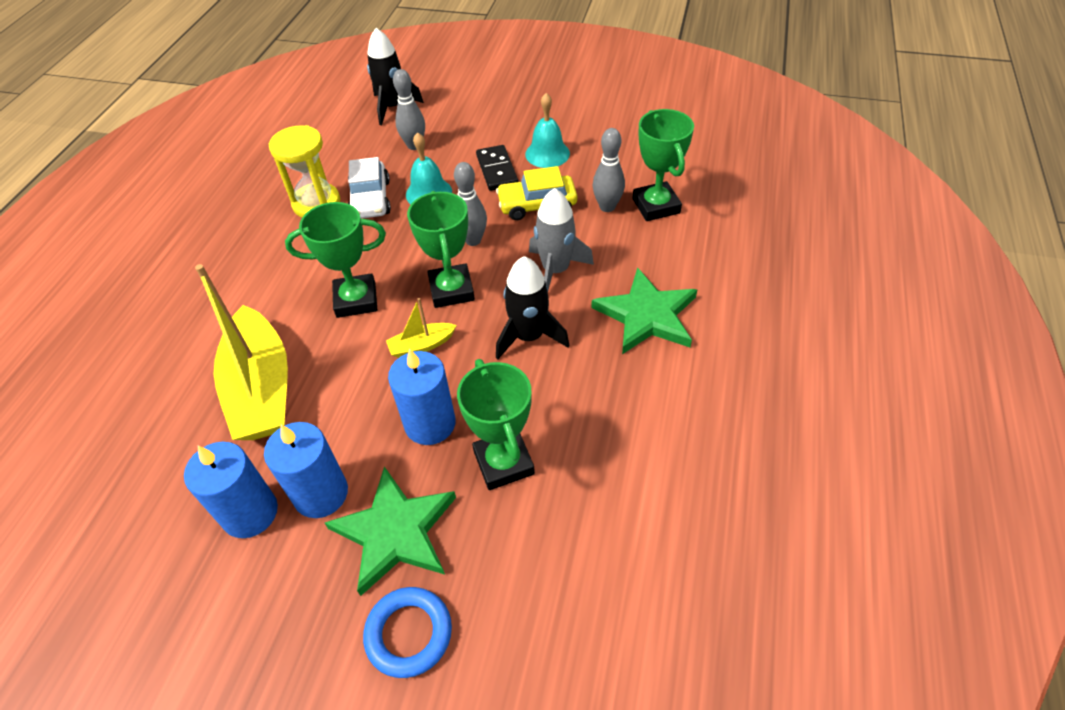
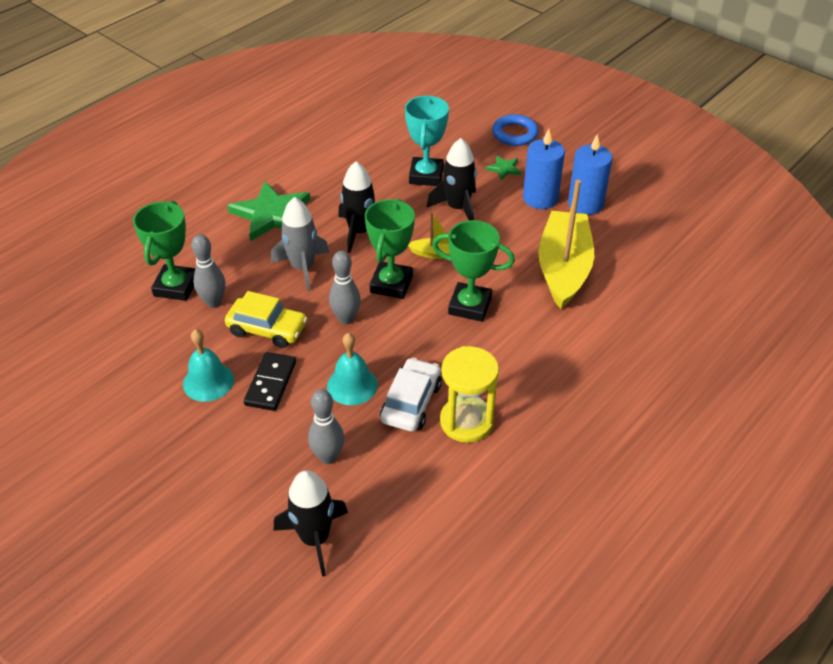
camera: 155 degrees left, 5 degrees down
(395, 532) = (504, 169): green star -> green star, size x0.45
(430, 424) = (457, 208): blue candle -> black rocket
(503, 462) = (426, 175): green trophy -> turquoise trophy

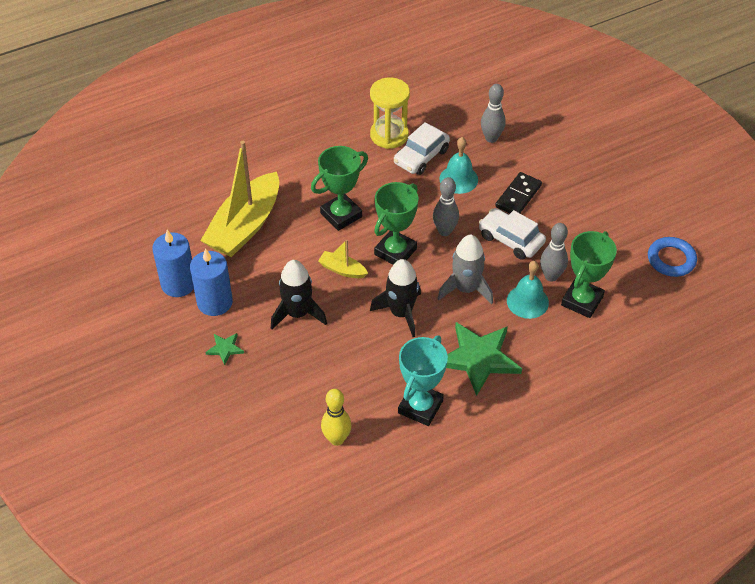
camera: 160 degrees left, 5 degrees up
(208, 381) = (565, 210): turquoise bell -> turquoise bell (527, 301)
(267, 329) = (511, 239): yellow car -> white car
(315, 538) = (513, 98): black rocket -> none
(373, 136) = (336, 439): none -> yellow bowling pin
(426, 175) = (307, 363): turquoise trophy -> turquoise trophy (420, 407)
(469, 306) = (341, 215): green trophy -> green trophy turned 75 degrees counterclockwise
(514, 134) = (182, 395): blue ring -> blue ring (671, 259)

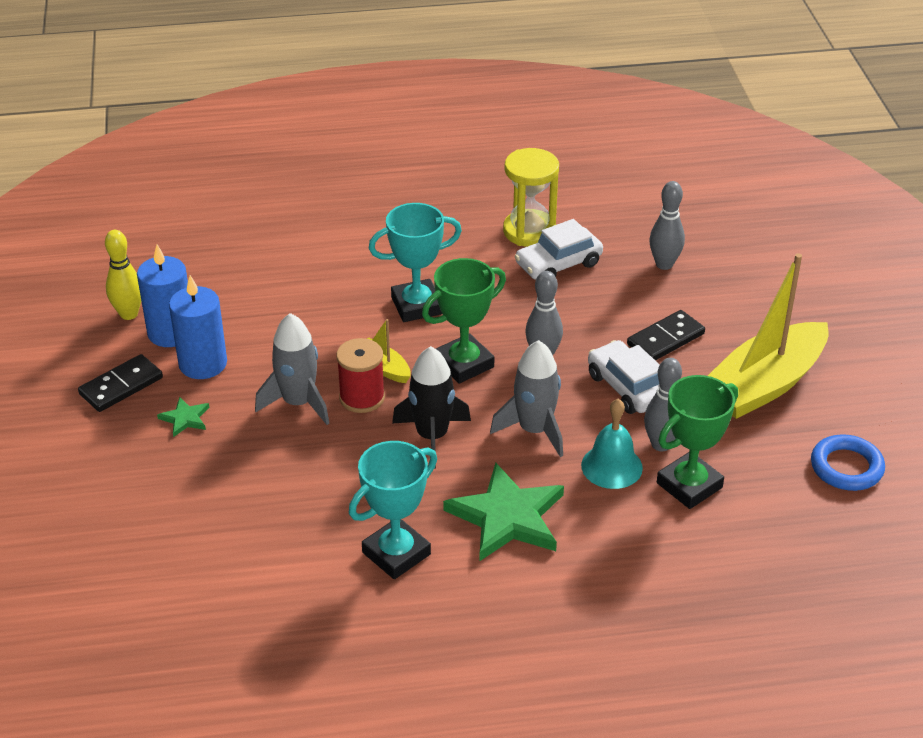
camera: 20 degrees right, 10 degrees down
(165, 336) = (121, 386): none -> black domino
(245, 226) = (289, 289): yellow boat -> yellow boat (764, 384)
(298, 313) = (298, 403): black rocket -> grey rocket
(336, 439) = (265, 561): yellow bowling pin -> yellow bowling pin (129, 314)
(339, 297) = (362, 397): none -> red spool
(341, 215) = (417, 306): green trophy -> turquoise trophy
(458, 179) = (594, 301): turquoise bell -> none

